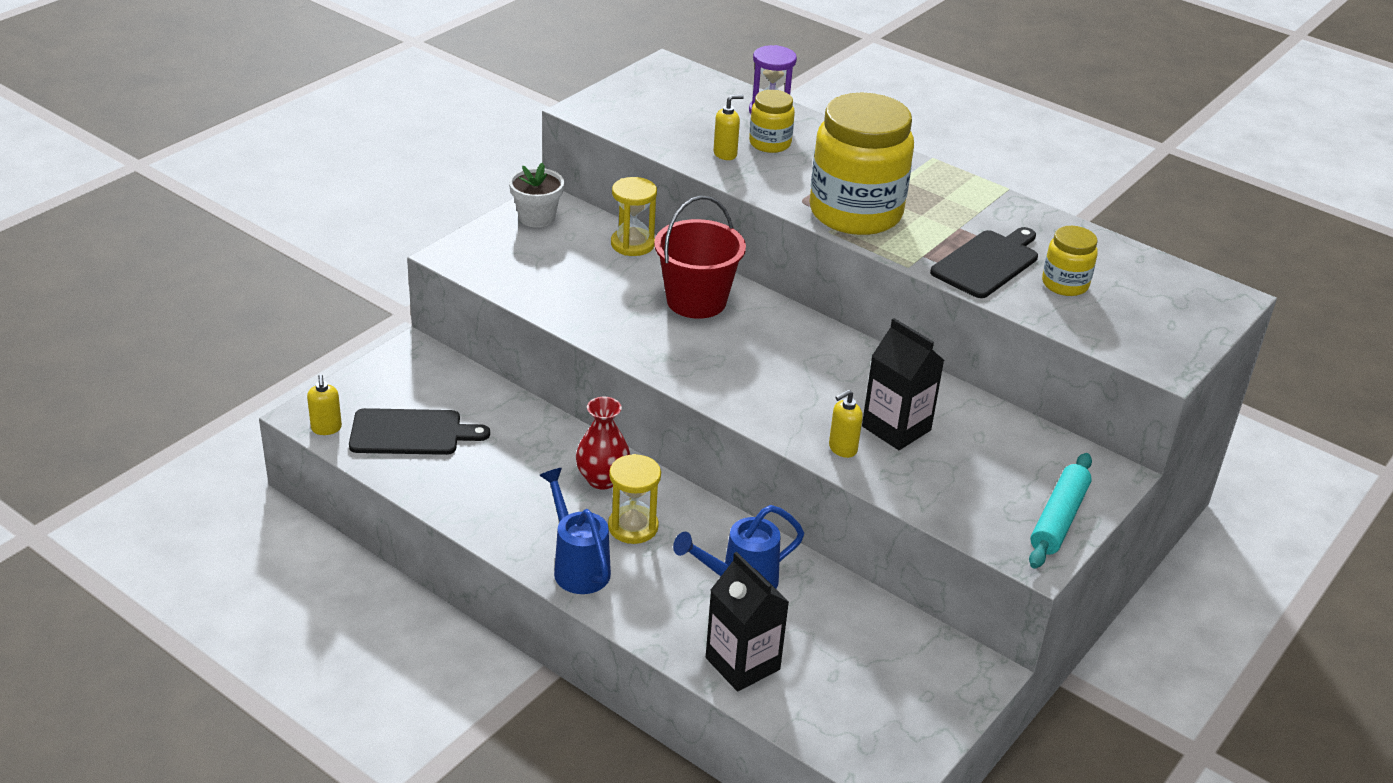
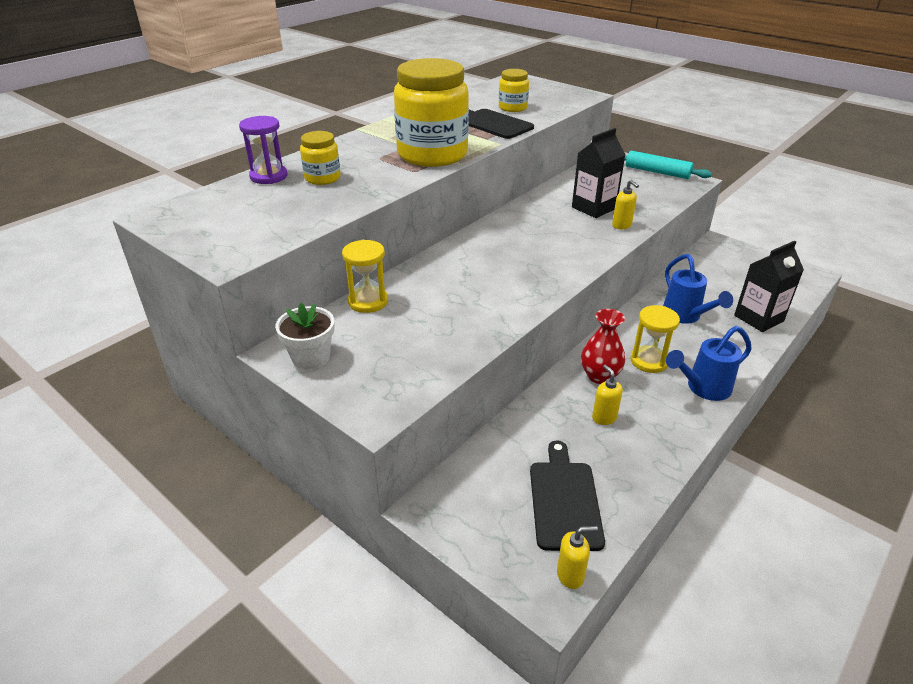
camera: 85 degrees left, 0 degrees up
(696, 301) = (456, 273): red bucket -> none
(725, 154) = (336, 195): yellow soap dispenser -> yellow soap dispenser (604, 418)

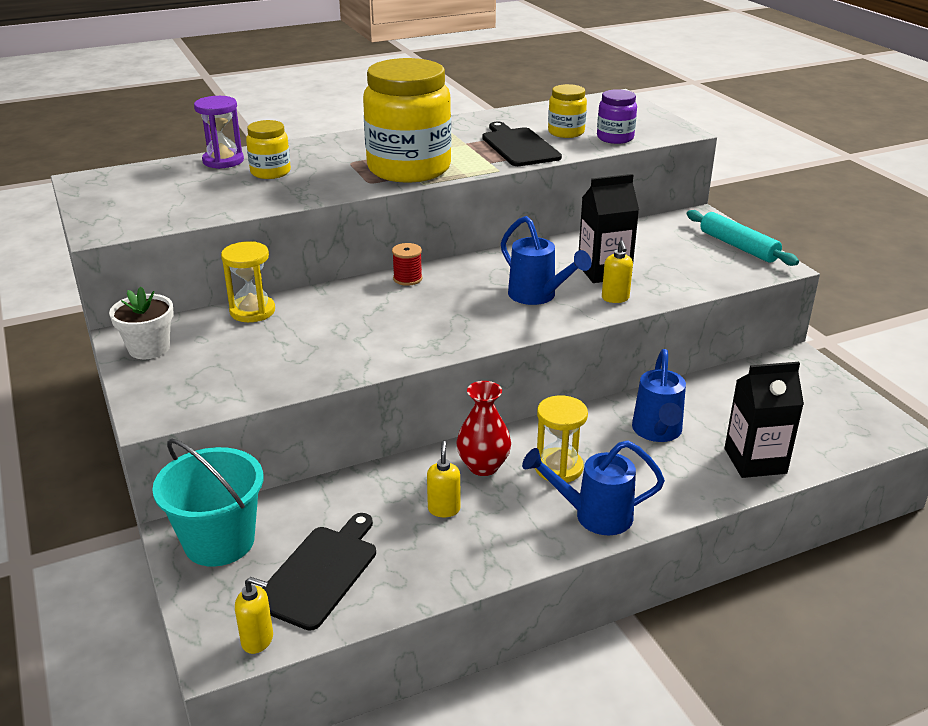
camera: 25 degrees right, 5 degrees down
(463, 245) = (407, 279): none -> red spool
(463, 504) = (219, 541): none -> turquoise bucket
(551, 106) = (615, 138): none -> purple jar
(570, 236) = (538, 296): none -> blue watering can

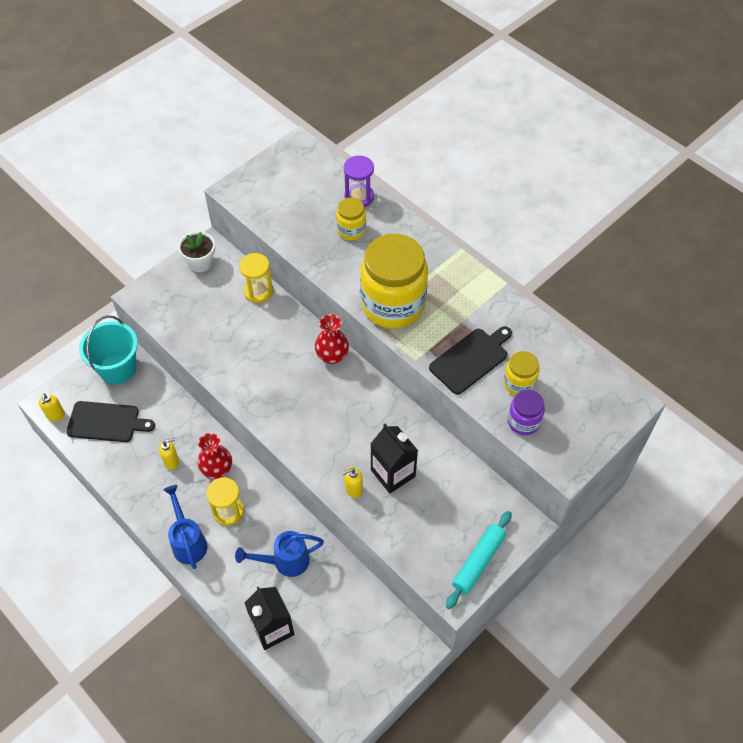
camera: 70 degrees right, 25 degrees up
(407, 279) = (332, 356): red spool -> red vase
(538, 296) = (337, 440): blue watering can -> none

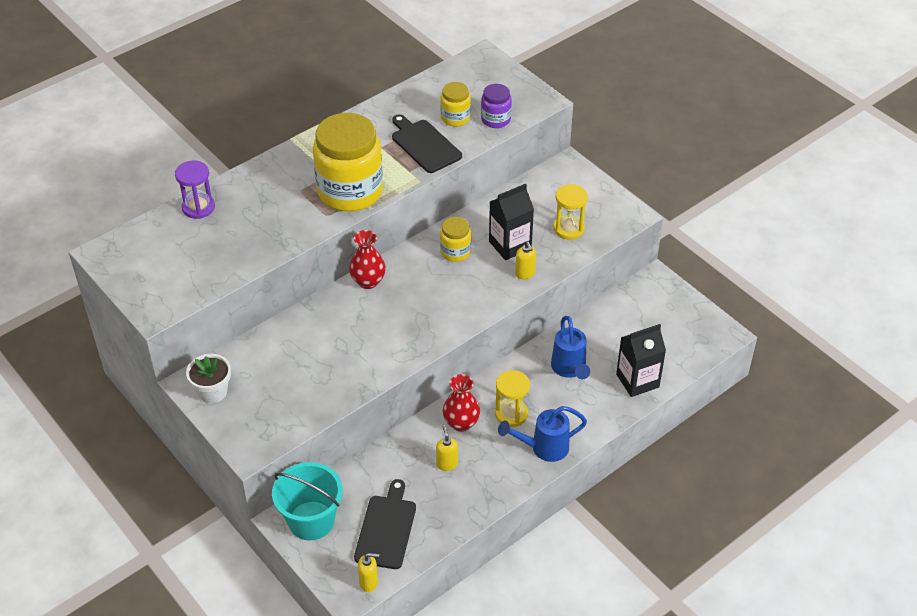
camera: 85 degrees left, 10 degrees down
(258, 291) = (268, 339): yellow hourglass -> yellow hourglass (568, 228)
(351, 230) = (244, 216): yellow jar -> yellow jar (455, 252)
(478, 562) = (601, 197): turquoise rolling pin -> none

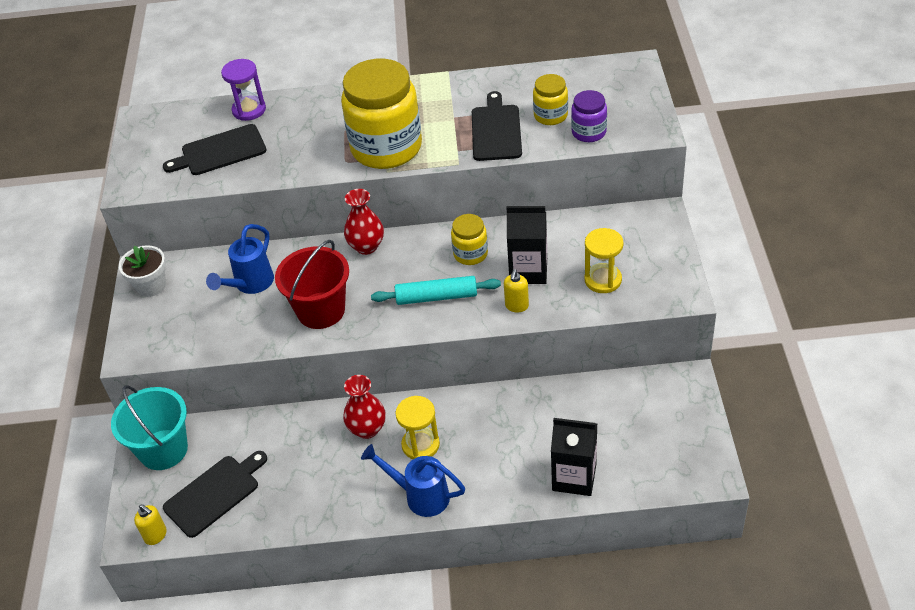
camera: 40 degrees right, 0 degrees up
(208, 250) = (220, 151): none -> black cutting board
(379, 344) = (321, 310): none -> red bucket
(447, 464) = (320, 461): yellow soap dispenser -> none
(460, 294) = (436, 297): none -> turquoise rolling pin
(569, 369) = (516, 429): blue watering can -> blue watering can (250, 285)

